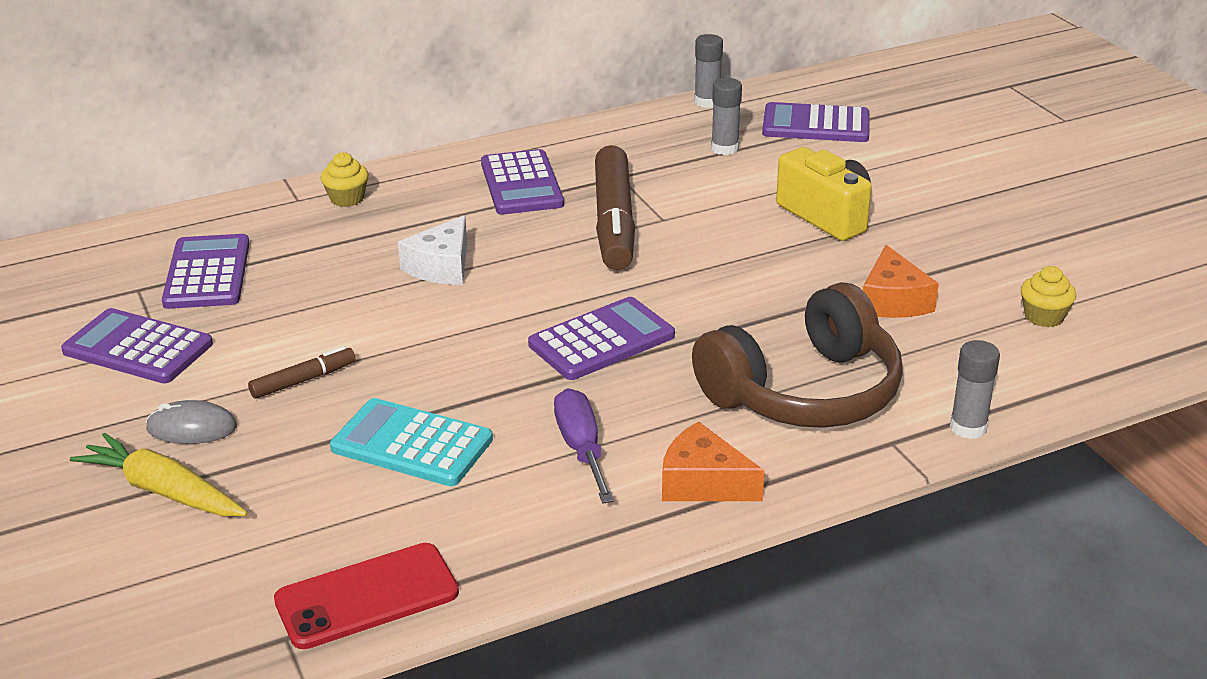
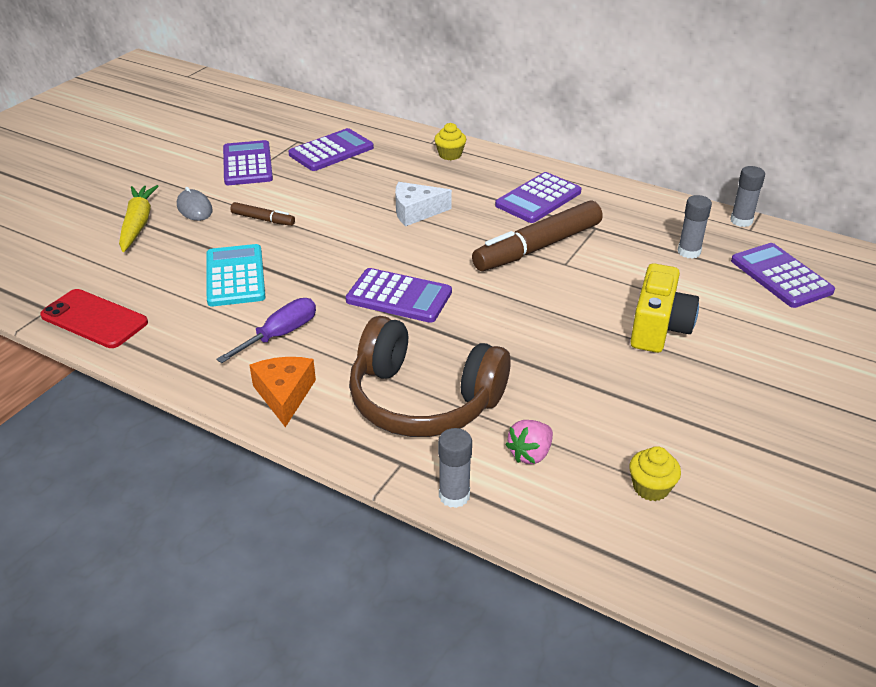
camera: 55 degrees right, 5 degrees up
(893, 301) = (582, 400): orange cheese -> none
(945, 361) = (530, 454): none -> pink strawberry

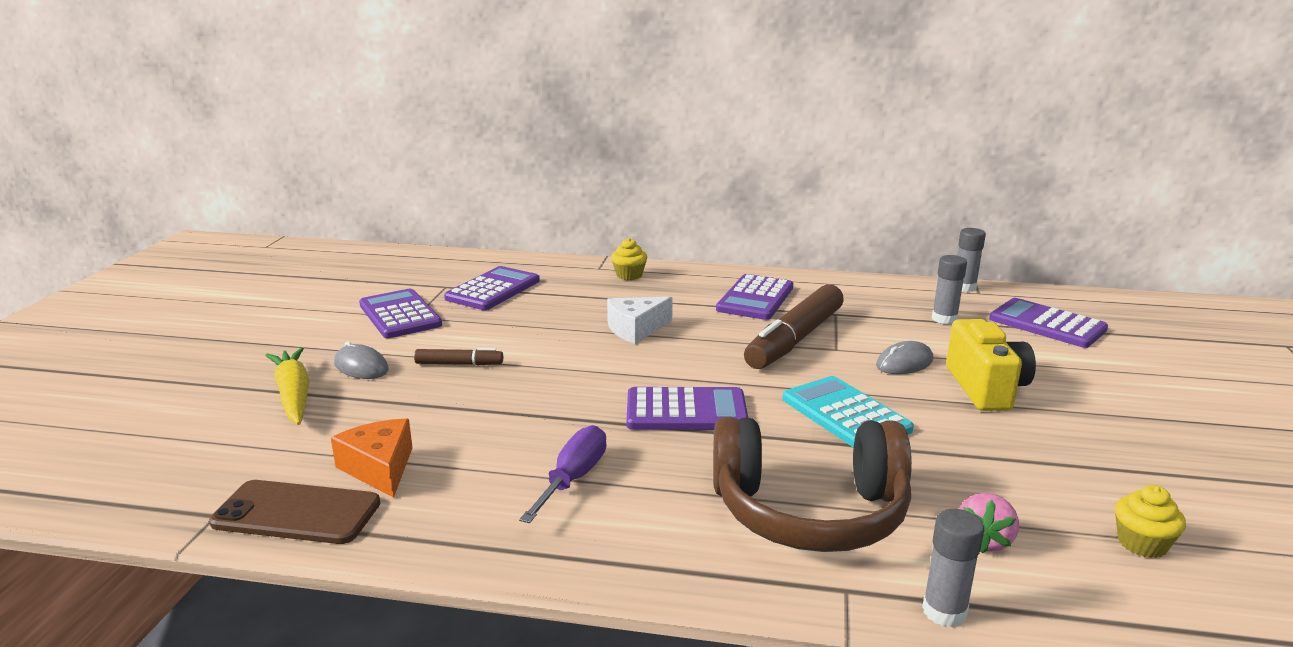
camera: 20 degrees left, 15 degrees down
(94, 319) = (297, 513): red phone -> brown phone
(235, 276) = (466, 427): turquoise calculator -> turquoise calculator (845, 414)
(284, 395) = (632, 546): orange cheese -> orange cheese (379, 468)
(611, 289) = (904, 363): none -> grey mouse

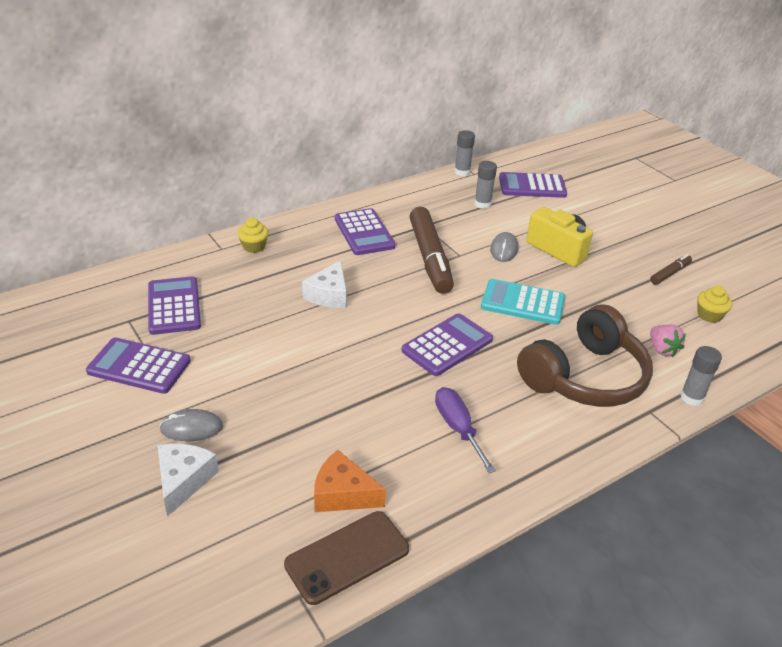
camera: 45 degrees left, 15 degrees up
(294, 395) = (183, 480): yellow carrot -> white cheese
(459, 364) = (259, 386): brown marker -> brown marker (670, 273)

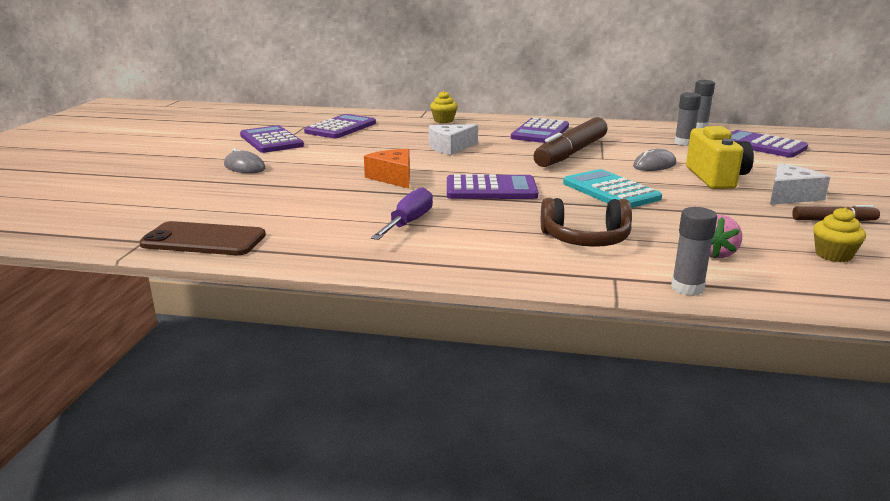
camera: 45 degrees right, 15 degrees down
(183, 480) = (195, 181): white cheese -> white cheese (790, 196)
(342, 494) = (263, 218): orange cheese -> orange cheese (393, 177)
(585, 377) = (585, 239): brown headphones -> brown headphones, size x0.61

